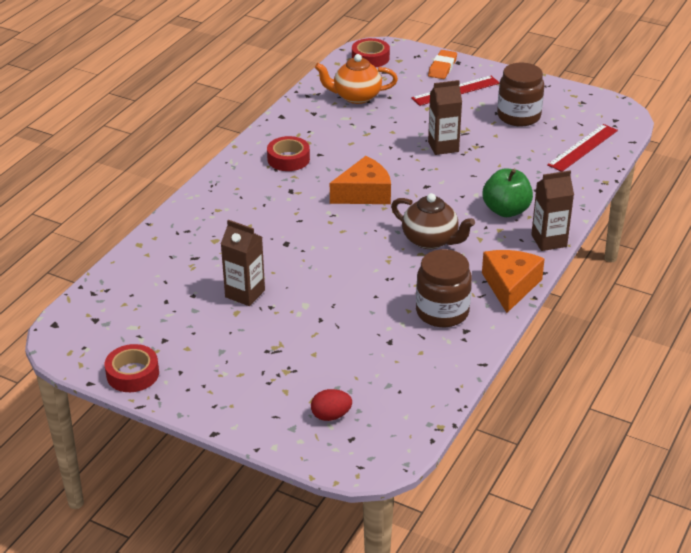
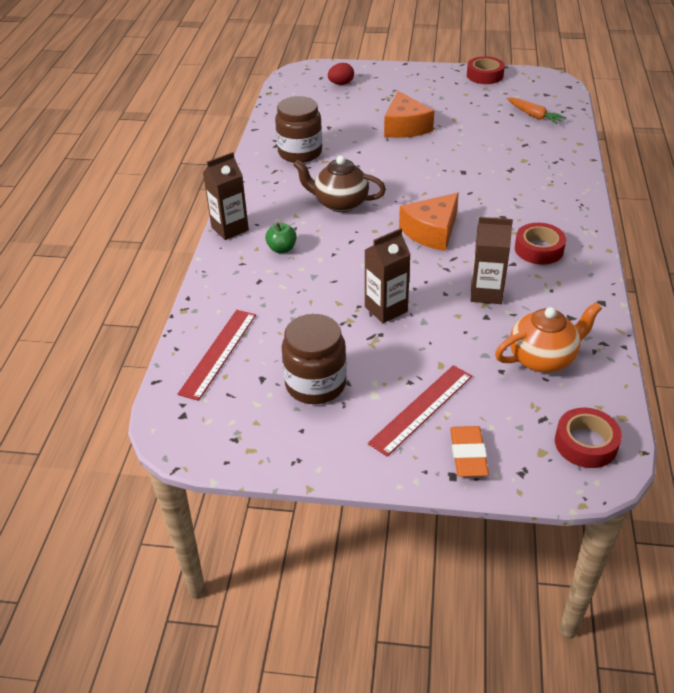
camera: 160 degrees right, 5 degrees up
(144, 291) = (534, 116): none -> orange carrot
(245, 294) = (459, 131): brown carton -> brown carton (486, 293)
(506, 210) = (282, 249): green apple -> green apple, size x0.59
(510, 286) = (252, 183): orange cheese -> orange cheese (405, 127)

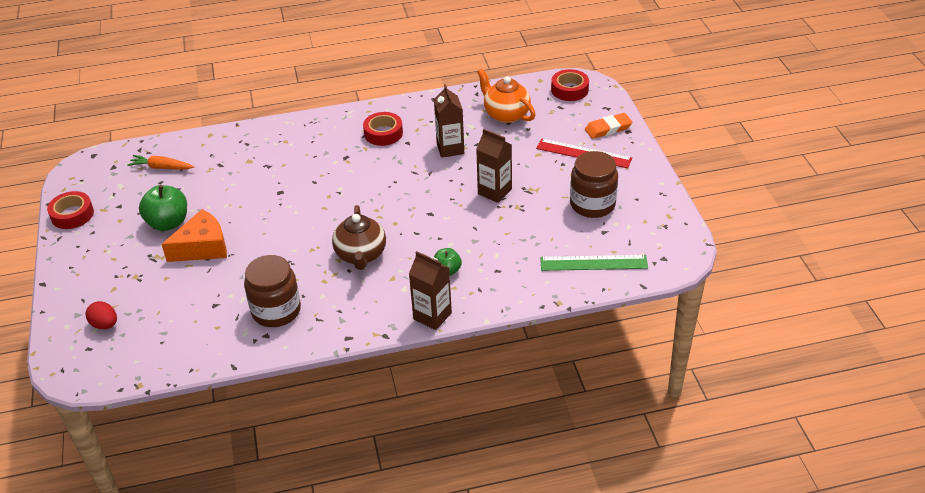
camera: 110 degrees left, 0 degrees up
(218, 353) = (593, 263): red ruler -> green ruler
(431, 232) = (383, 190): orange cheese -> none
(448, 114) = (168, 223): none -> green apple
(534, 116) = (161, 167): orange carrot -> orange carrot turned 105 degrees counterclockwise

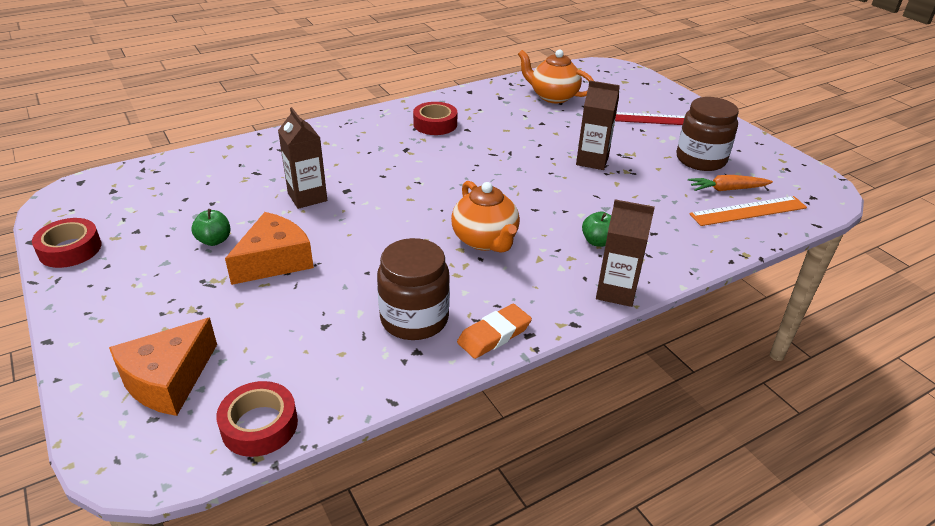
camera: 20 degrees left, 5 degrees down
(105, 324) = (168, 380): red egg -> orange cheese
(161, 167) = (180, 184): orange carrot -> orange carrot (727, 189)
(168, 223) = (214, 240): green apple -> green apple, size x0.59
(361, 255) = (485, 240): brown teapot -> orange teapot
(450, 148) = (517, 129): brown carton -> brown carton (307, 197)
(569, 90) = (599, 73): red tape -> red tape (259, 425)
(593, 263) = (748, 211): green ruler -> orange ruler
(608, 128) = (661, 98): orange eraser -> orange eraser (494, 335)

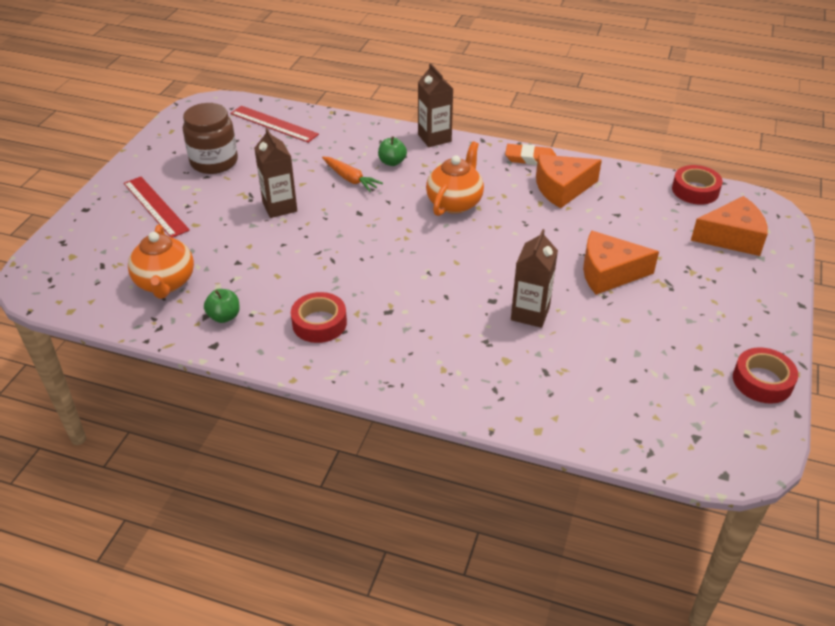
camera: 130 degrees left, 5 degrees up
(214, 240) = (639, 317): green apple -> green apple (224, 316)
(414, 319) = (562, 188): brown jar -> orange cheese
(727, 189) = (252, 139): orange carrot -> orange carrot (350, 179)
(748, 211) = (274, 124): orange ruler -> red ruler

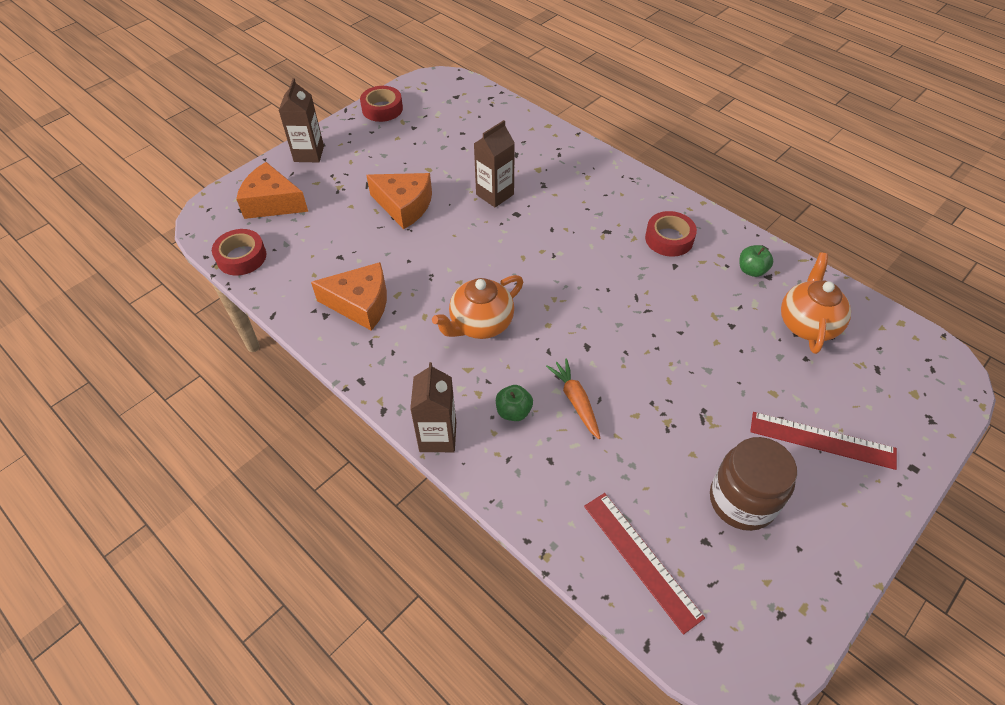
camera: 155 degrees left, 10 degrees up
(155, 206) = (822, 440): red ruler -> red ruler turned 60 degrees counterclockwise
(279, 207) = (672, 385): brown carton -> brown carton (309, 154)
(530, 158) = (355, 357): orange eraser -> none

